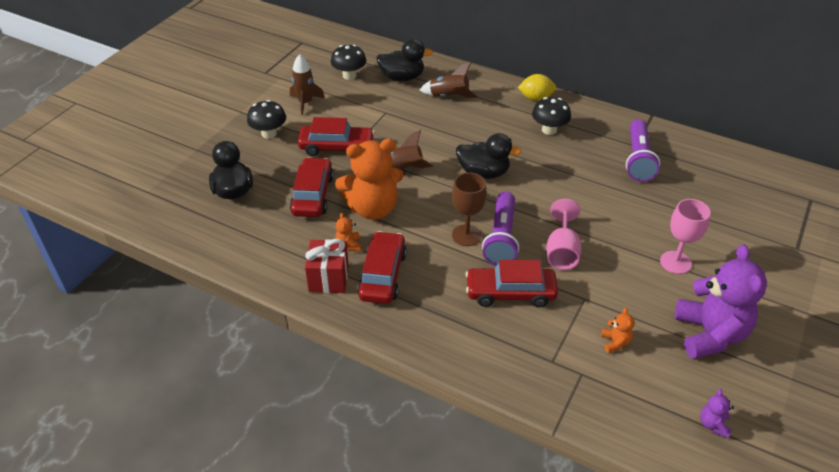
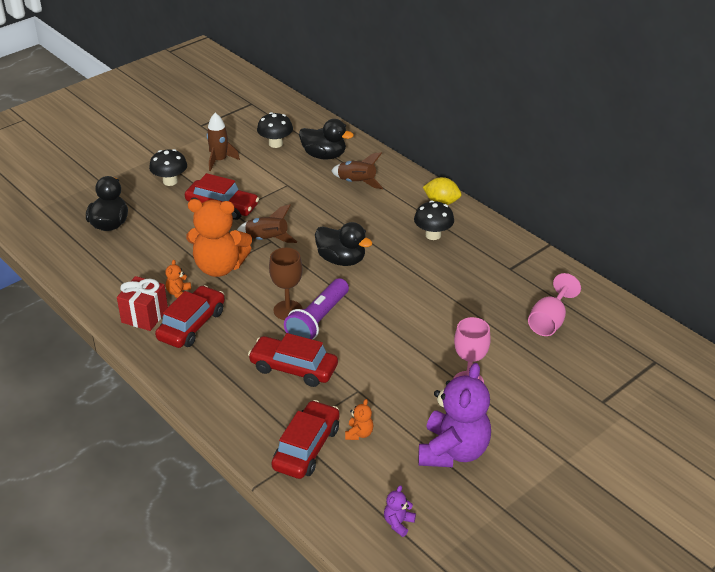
camera: 20 degrees right, 5 degrees down
(313, 195) = (175, 243): red car -> red car (306, 448)
(561, 251) = (366, 345): pink goblet -> pink goblet (549, 321)
(638, 159) = (502, 282): purple flashlight -> none

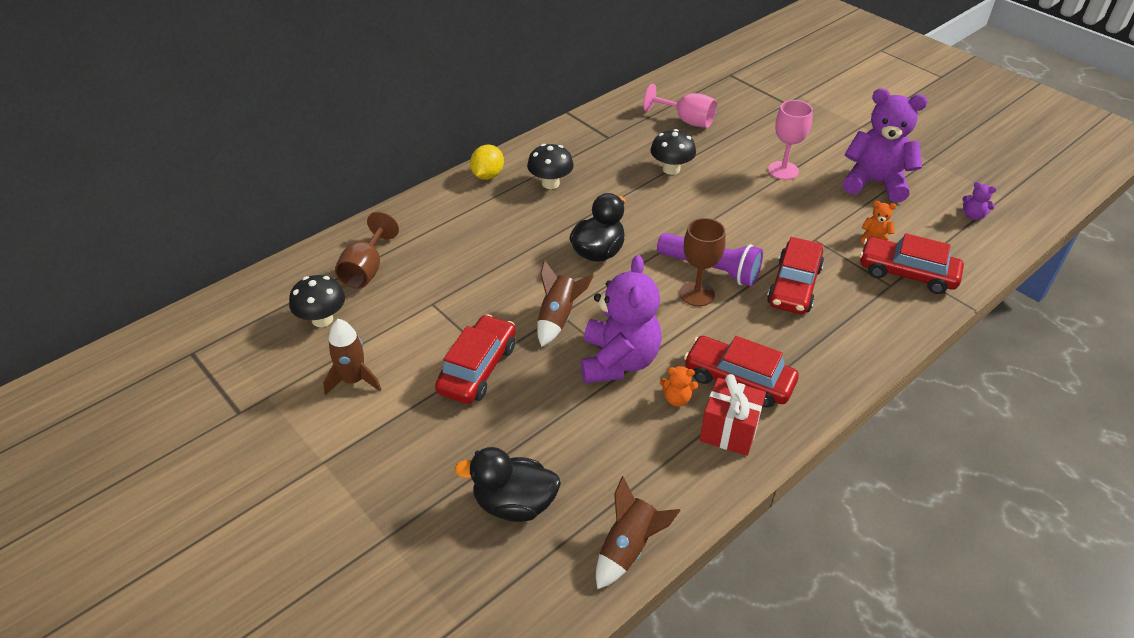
camera: 90 degrees left, 5 degrees up
(170, 181) = (402, 437): black mushroom -> black mushroom (671, 169)
(219, 267) = (618, 361): orange teddy bear -> purple teddy bear
(324, 155) = (366, 269): black duck -> brown goblet
(356, 183) = (437, 240): brown rocket -> brown rocket (628, 548)

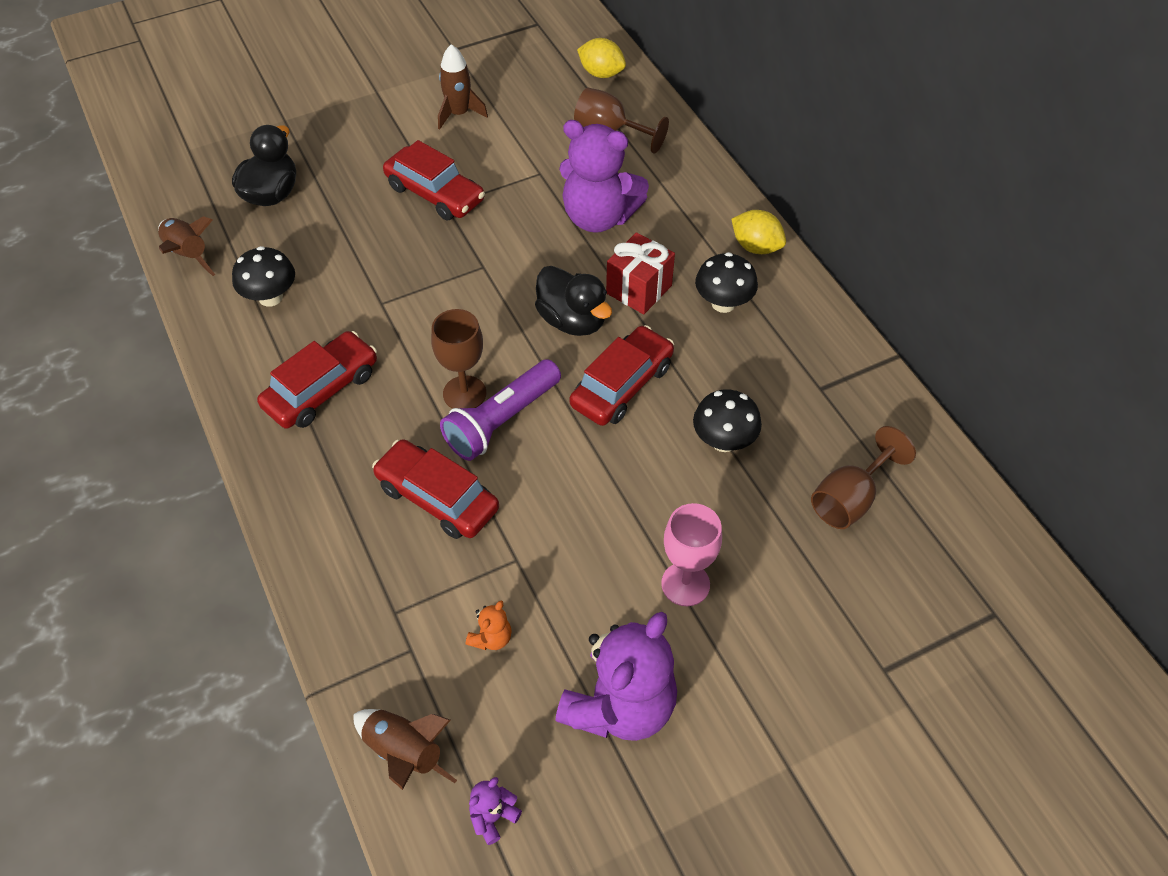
camera: 105 degrees right, 10 degrees up
(278, 290) = (601, 73): none -> yellow lemon
(322, 319) = (547, 99): black mushroom -> black mushroom (270, 297)
(558, 318) = (477, 263): brown rocket -> brown rocket (404, 753)
(618, 361) = (395, 298): purple teddy bear -> purple teddy bear (598, 217)
(677, 399) = (323, 331): orange teddy bear -> none
(686, 120) = (850, 498): pink goblet -> brown goblet
(729, 431) = (263, 360): red gift -> red gift (639, 289)
(907, 273) = (407, 644): red car -> red car (622, 385)

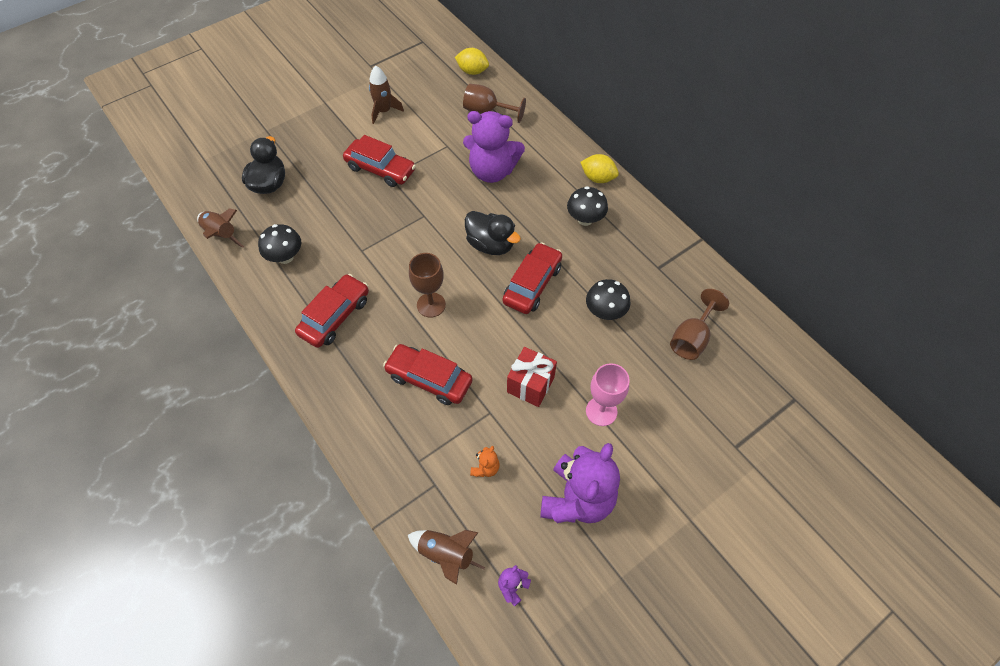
camera: 10 degrees left, 5 degrees up
(502, 421) = (459, 320): purple flashlight -> none
(639, 289) = (529, 217): red gift -> red gift (530, 384)

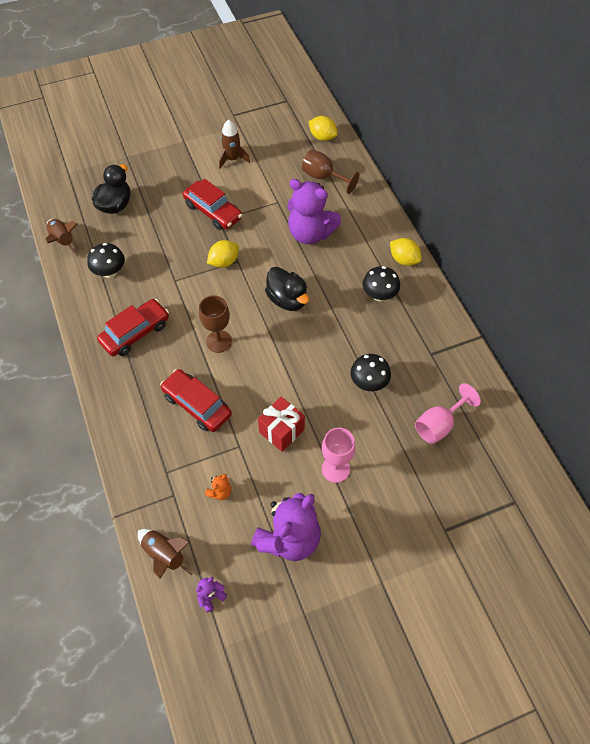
camera: 15 degrees right, 0 degrees up
(409, 219) = (224, 262): none -> yellow lemon
(532, 284) = (312, 343): red car -> none
(691, 338) = (439, 424): brown goblet -> pink goblet

